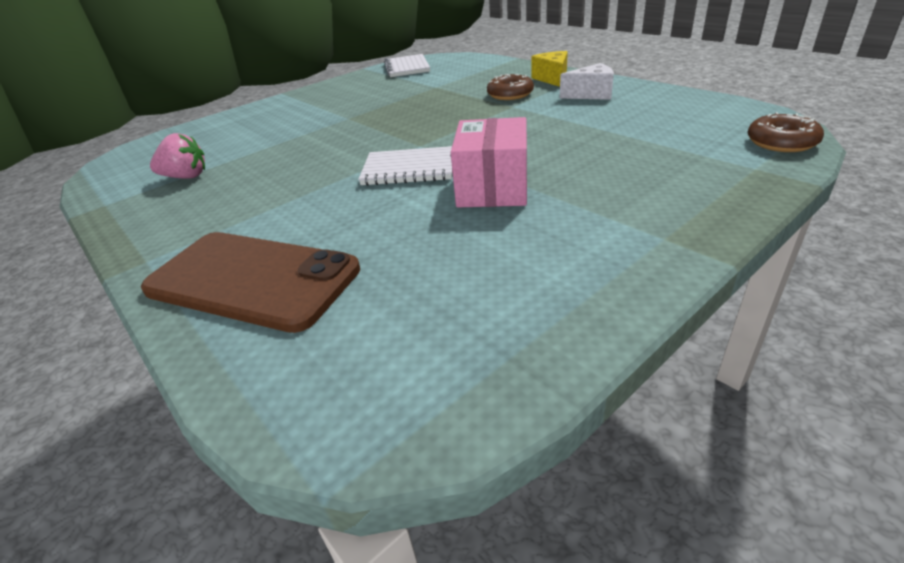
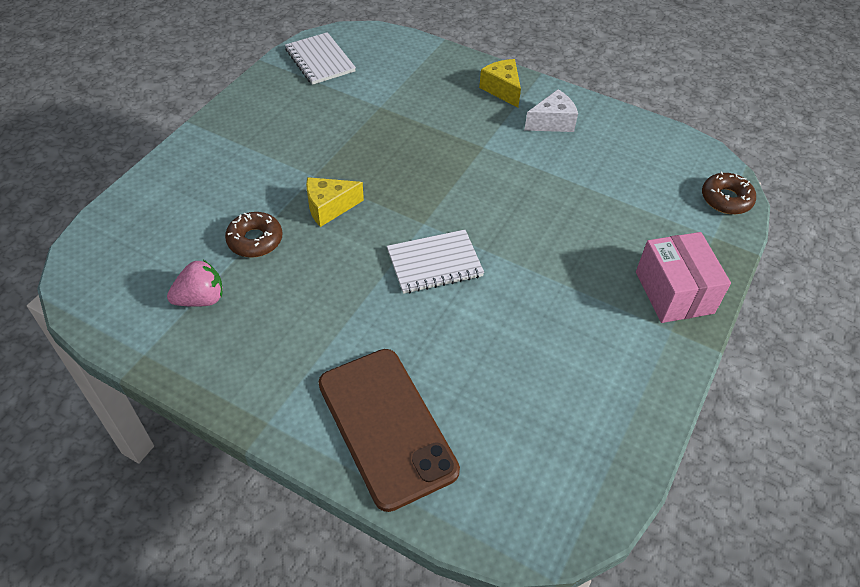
camera: 25 degrees left, 15 degrees up
(252, 280) = (386, 426): brown phone -> brown phone turned 60 degrees clockwise
(343, 134) = (329, 208): none -> yellow cheese
(492, 188) = (523, 284): pink box -> pink box (674, 292)
(510, 94) = (471, 123): brown donut -> brown donut (255, 240)

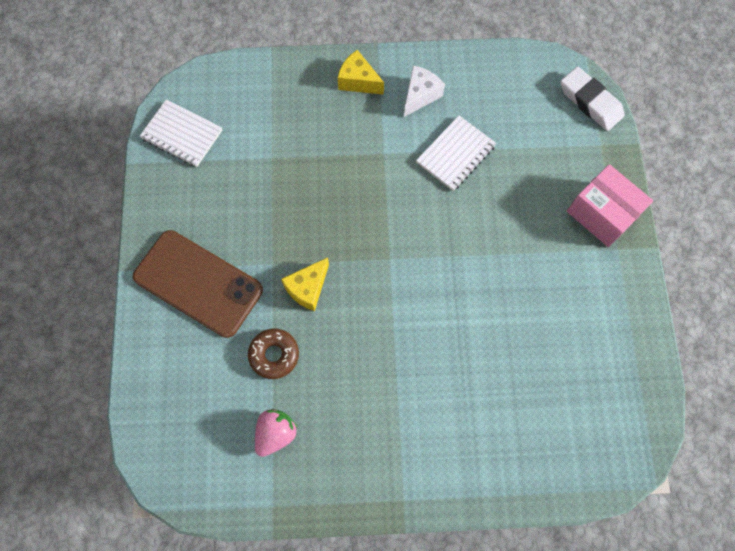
camera: 30 degrees left, 20 degrees up
(386, 426) = (484, 450): brown phone -> brown phone (198, 283)
(434, 263) = (423, 292): white notebook -> white notebook (455, 154)
(726, 199) = (590, 102): brown donut -> white eraser

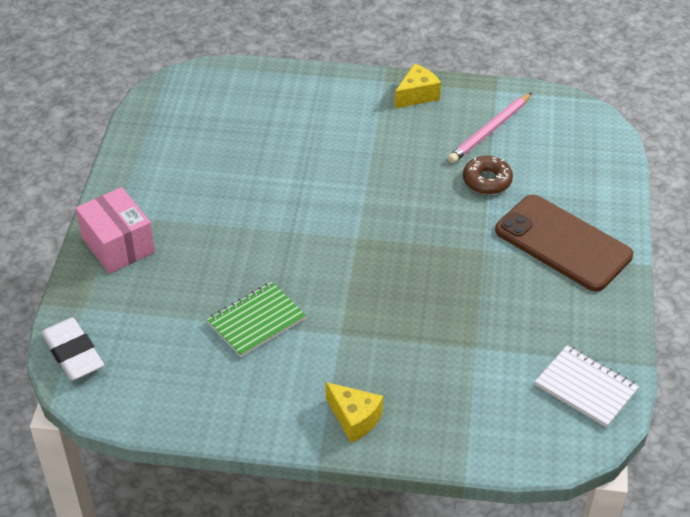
camera: 170 degrees left, 25 degrees down
(276, 433) = (490, 130): pink strawberry -> pink pencil
(308, 288) = (448, 225): yellow cheese -> yellow cheese (417, 95)
(420, 95) = (279, 390): white cheese -> none
(455, 154) = (256, 321): white notebook -> green notebook

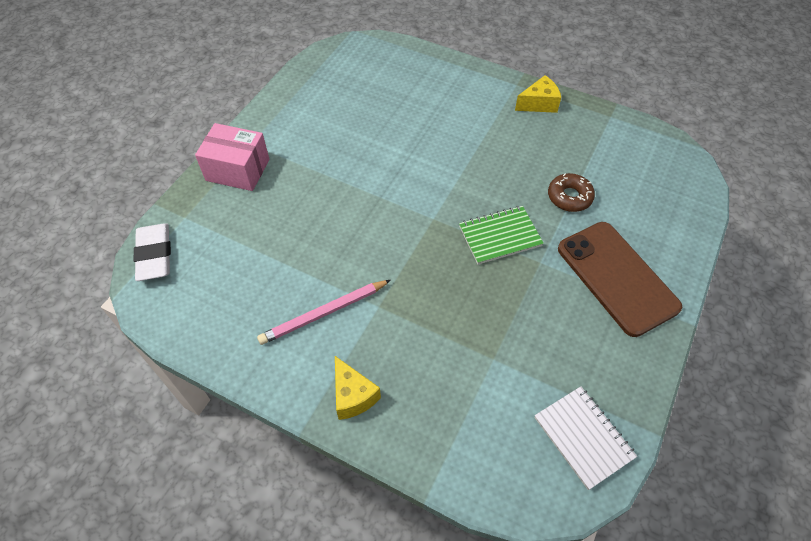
camera: 20 degrees right, 10 degrees up
(118, 245) = (238, 170): pink box -> pink box turned 60 degrees counterclockwise
(256, 321) = (313, 271): green notebook -> green notebook (500, 236)
(490, 130) = (590, 151): pink pencil -> pink pencil (324, 313)

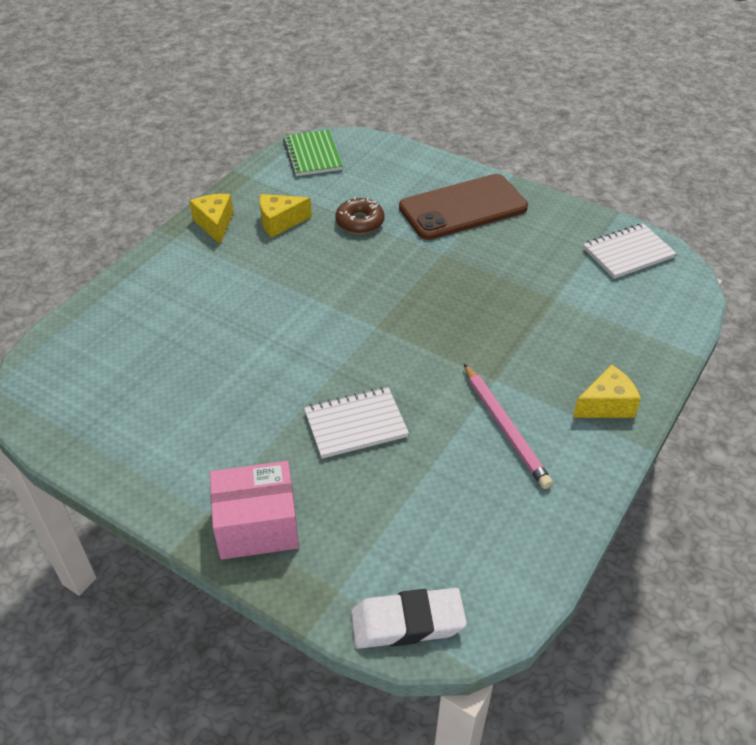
camera: 85 degrees left, 10 degrees down
(238, 170) = (257, 525): pink box -> pink box turned 60 degrees clockwise
(325, 214) = (355, 424): none -> white notebook
(500, 236) = (406, 277): green notebook -> green notebook (312, 155)
(553, 143) = (280, 222): none -> yellow cheese

